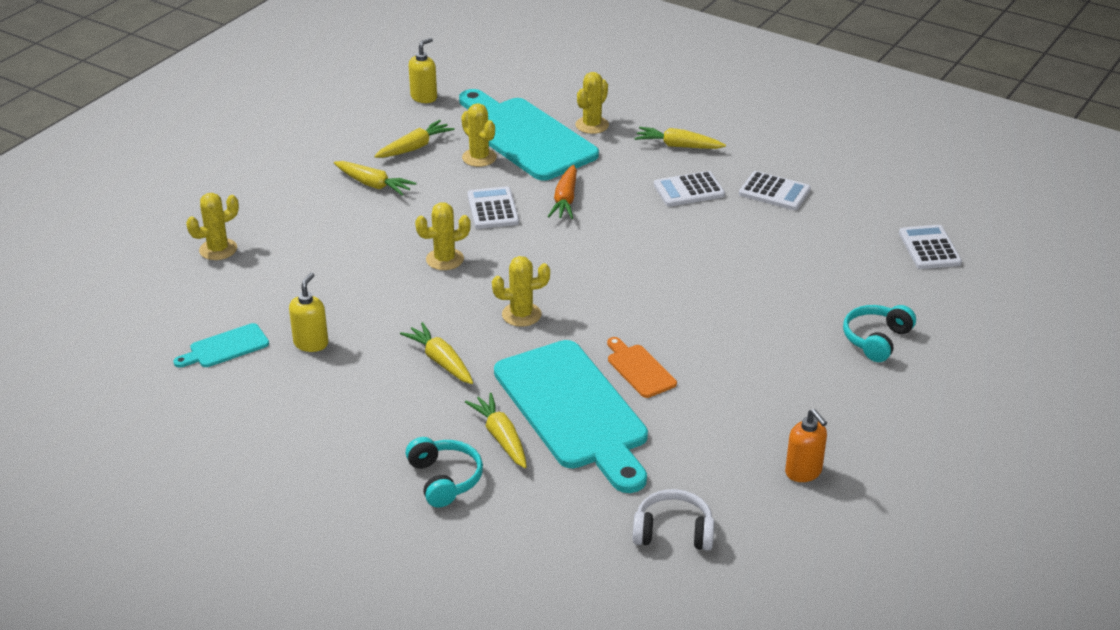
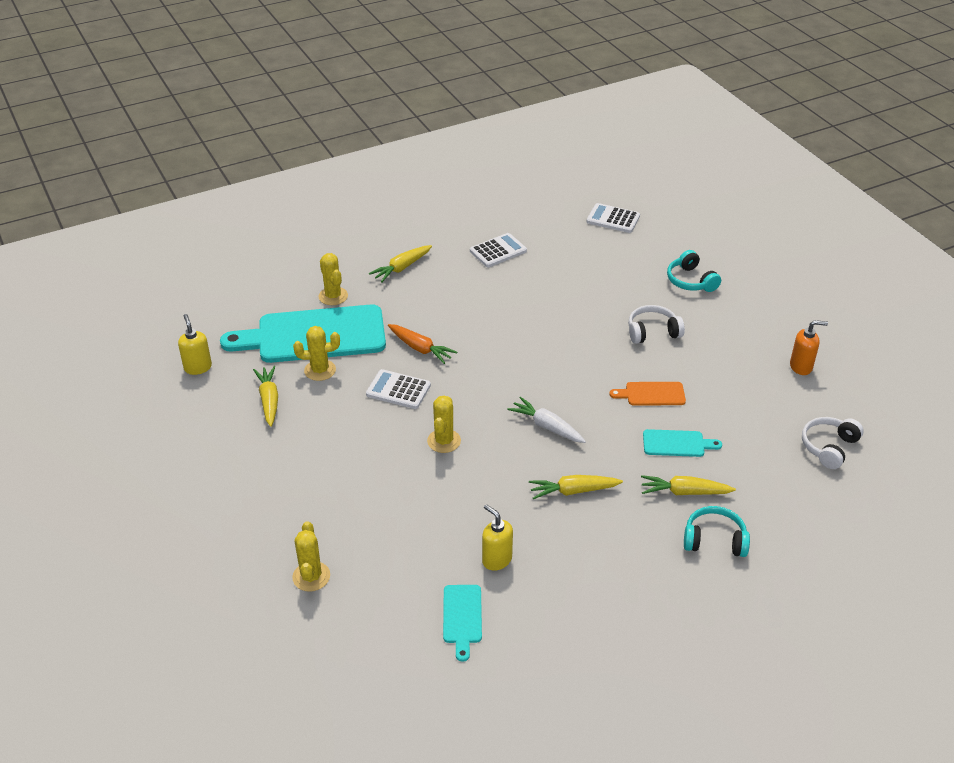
camera: 60 degrees left, 5 degrees up
(373, 184) = (301, 444): yellow carrot -> none
(521, 315) = (547, 427): yellow cactus -> white carrot
(573, 410) = (677, 444): turquoise cutting board -> turquoise cutting board, size x0.44
(689, 190) = (461, 286): white calculator -> none
(748, 338) = (652, 332): none -> white headphones

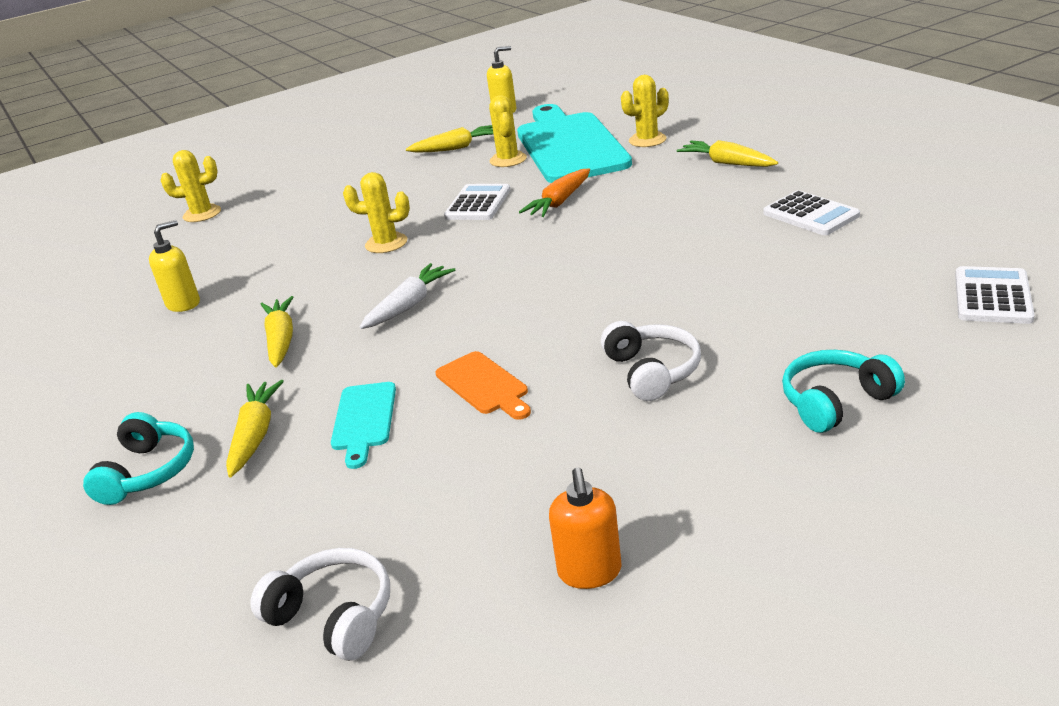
camera: 90 degrees right, 10 degrees down
(462, 617) = (110, 296): turquoise cutting board -> none
(652, 394) = (484, 385): orange cutting board -> orange cutting board turned 150 degrees clockwise

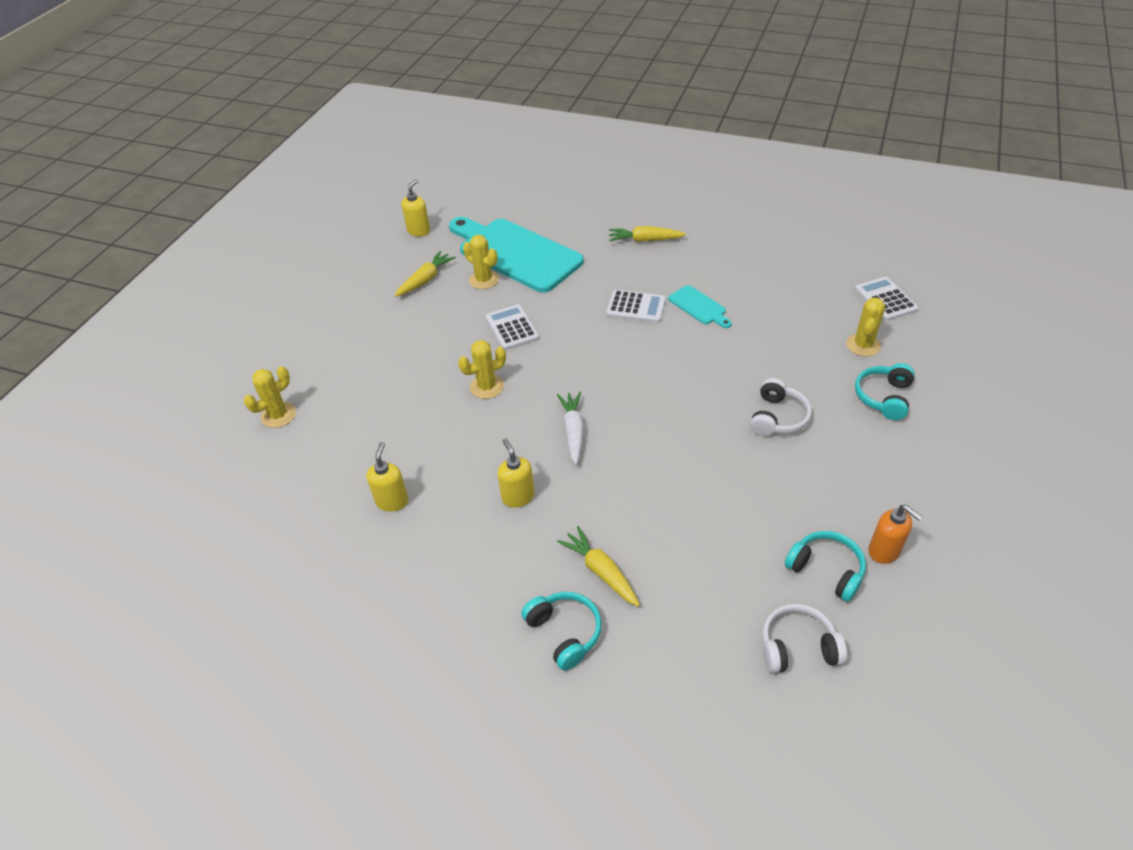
camera: 40 degrees left, 15 degrees up
(281, 340) = (518, 497): yellow carrot -> yellow soap dispenser
(364, 420) = (656, 526): turquoise cutting board -> turquoise cutting board (699, 306)
(484, 385) = (697, 469): orange cutting board -> none
(484, 554) = (826, 570): none -> turquoise headphones
(559, 202) = (571, 308): orange carrot -> none
(647, 140) = (567, 233): yellow cactus -> yellow cactus (863, 345)
(652, 371) = (778, 417): white headphones -> white headphones turned 75 degrees clockwise
(810, 214) = (739, 269): white calculator -> white calculator (636, 307)

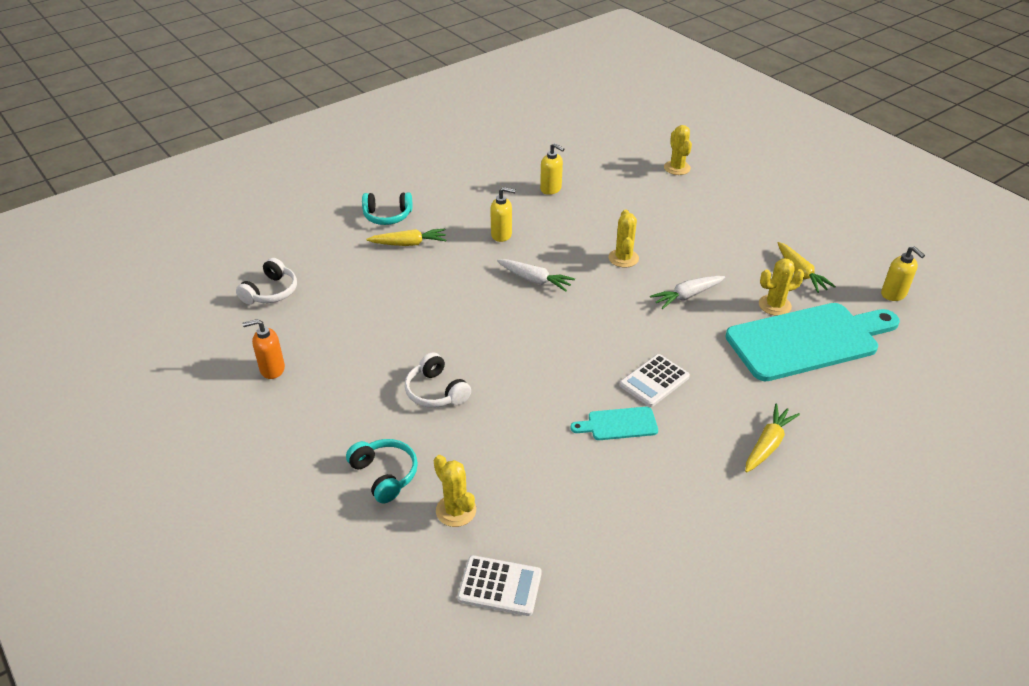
camera: 120 degrees right, 5 degrees down
(512, 328) = (687, 296): white calculator -> white carrot
(826, 570) = (295, 333): turquoise headphones -> none

